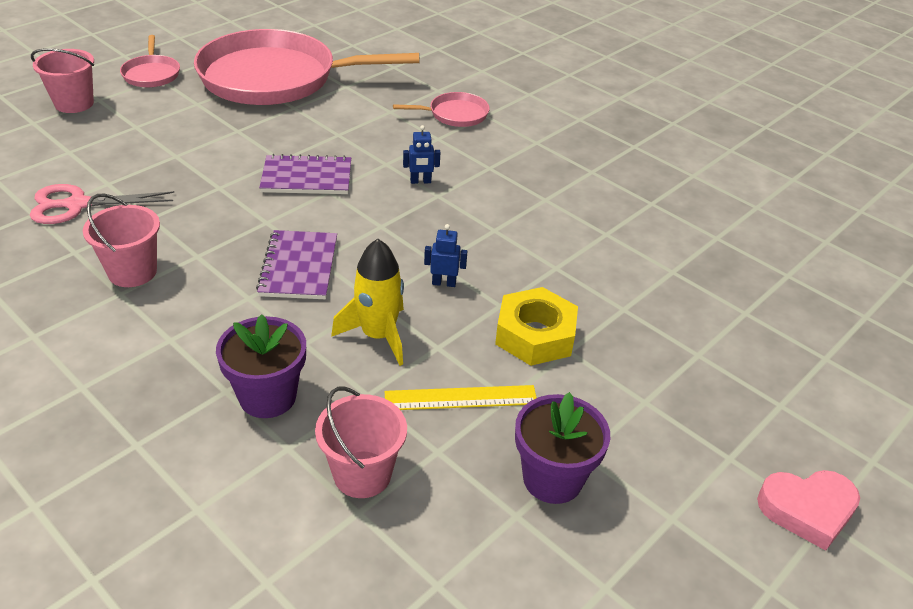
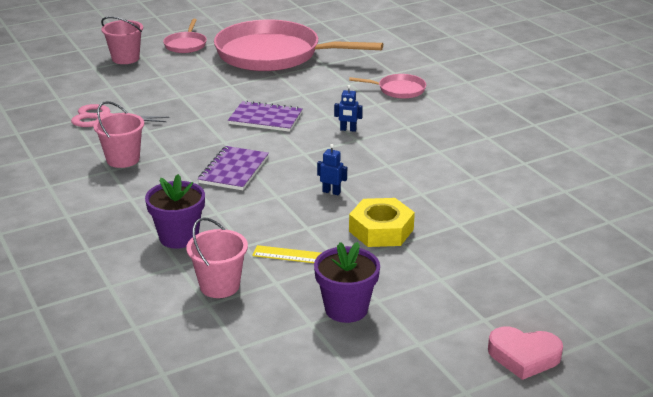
camera: 20 degrees right, 10 degrees down
(378, 335) = (268, 215): yellow rocket -> none

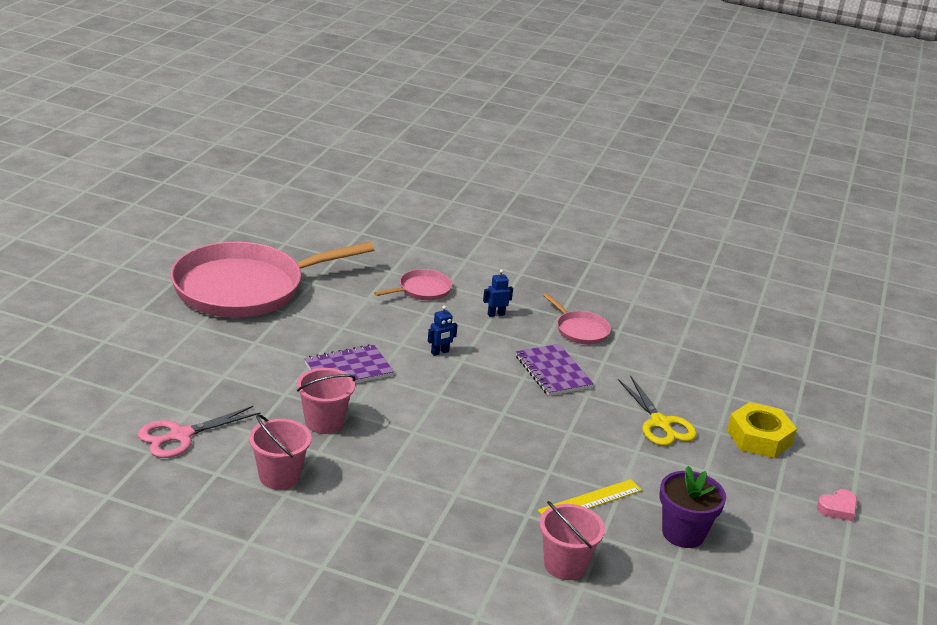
camera: 45 degrees left, 0 degrees up
(125, 58) = (85, 349): pink bucket -> pink bucket (324, 422)
(179, 237) = (461, 535): purple flower pot -> none
(186, 45) = (129, 307): pink pan -> pink pan (580, 330)
(234, 170) = (404, 440): purple notebook -> purple notebook (553, 372)
(331, 192) = (518, 426): blue robot -> blue robot (496, 314)
(381, 230) = (607, 446): yellow nut -> yellow nut (759, 437)
(454, 233) = (660, 423): none -> yellow scissors
(524, 356) = (838, 508): pink heart -> pink heart, size x0.66

